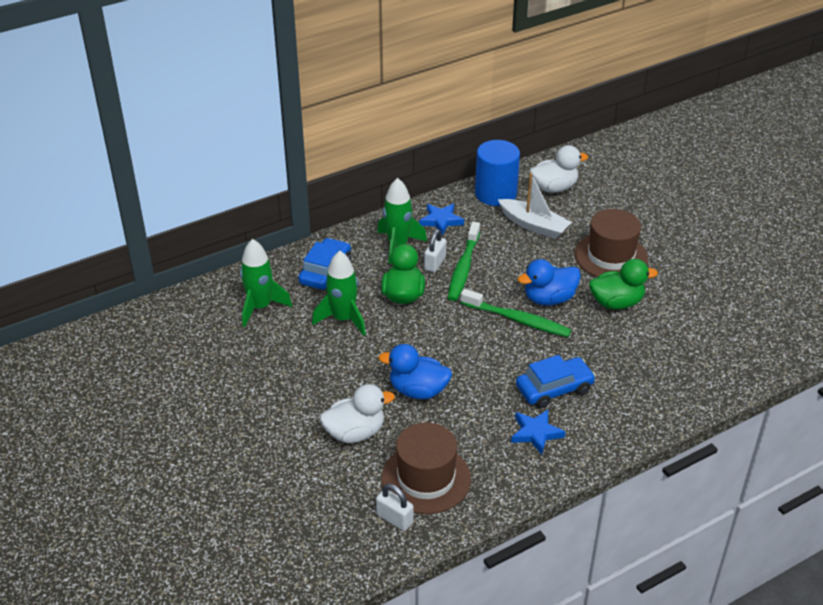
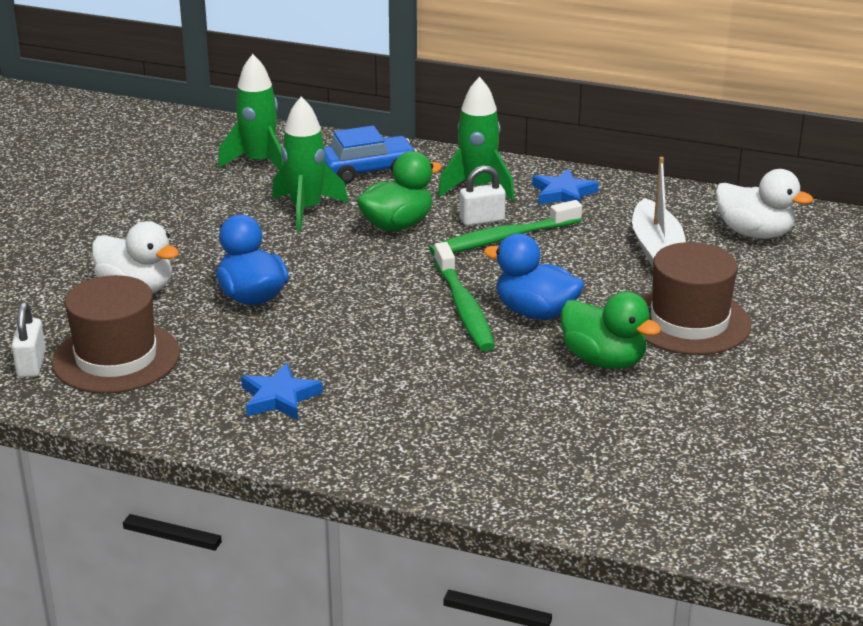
camera: 50 degrees right, 10 degrees down
(495, 194) = (672, 204): blue cylinder -> none
(554, 389) = (374, 379): blue car -> none

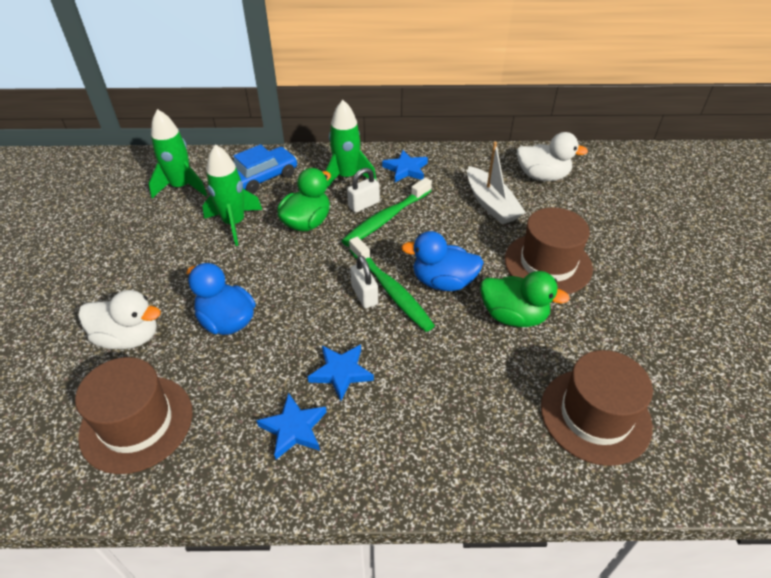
camera: 20 degrees left, 15 degrees up
(31, 364) = (61, 454): white padlock -> white padlock (364, 295)
(358, 365) = (341, 372): none -> blue star
(639, 463) = (595, 415): none -> brown hat

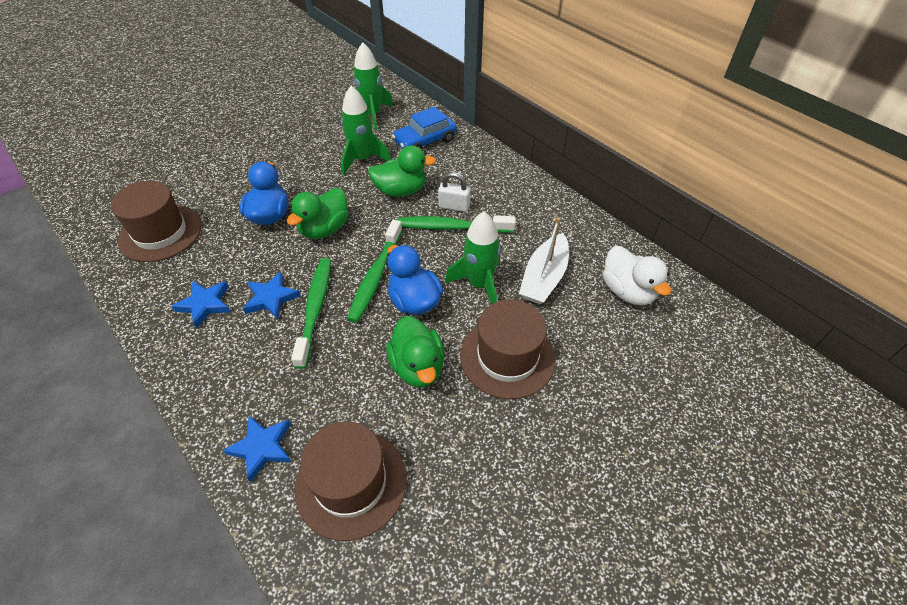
camera: 50 degrees right, 5 degrees up
(129, 337) = (221, 185): white duck -> none
(263, 177) = (425, 141): blue car -> blue car turned 135 degrees clockwise
(294, 293) = (324, 229): none -> green duck
(347, 177) = (475, 178): green rocket -> green rocket (479, 284)
(364, 295) = (356, 265): white padlock -> none
(388, 348) = (315, 309): none -> green toothbrush
(406, 169) = (525, 203): blue star -> blue star (262, 447)

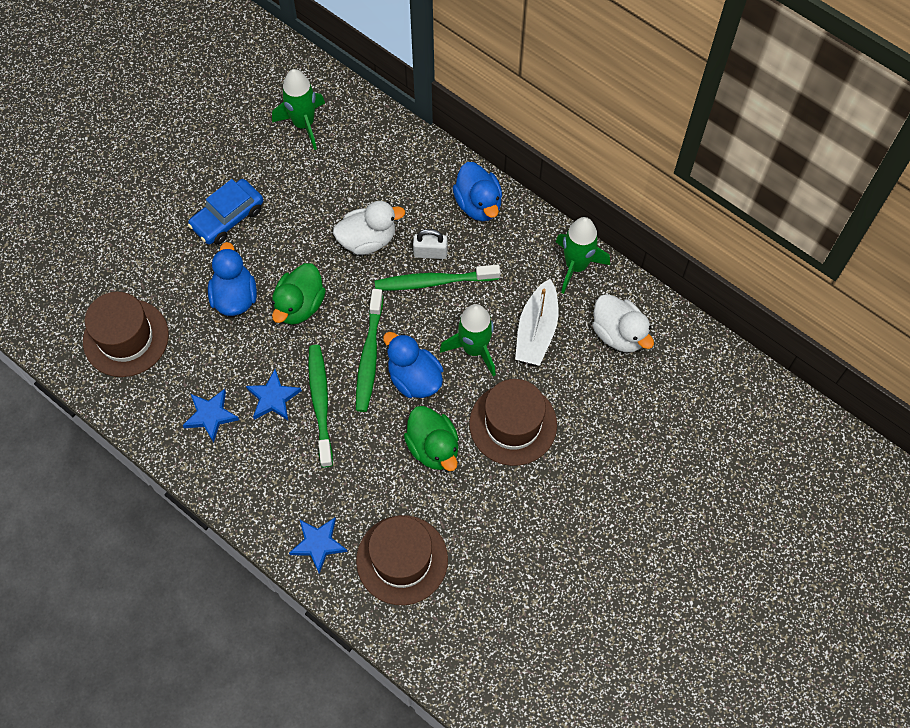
camera: 10 degrees left, 15 degrees up
(362, 159) = (312, 199): green rocket -> green rocket (576, 266)
(401, 191) = (368, 239): green duck -> white duck
(425, 141) = (377, 159): blue car -> blue car (228, 217)
(504, 178) = (478, 204): none -> blue duck

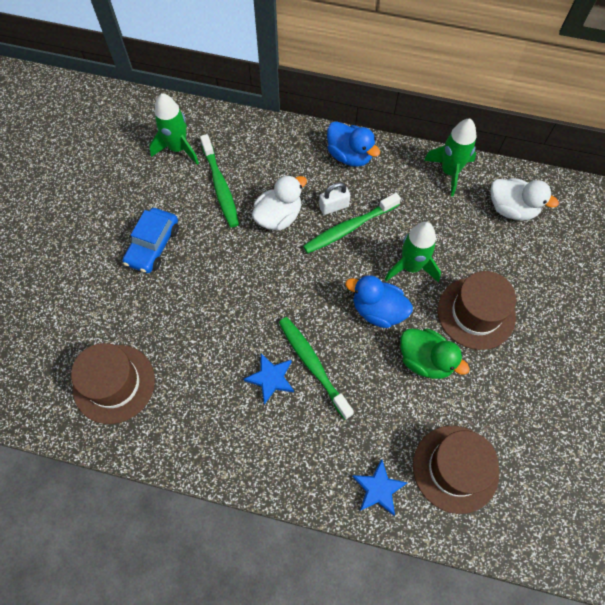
camera: 25 degrees left, 0 degrees up
(211, 415) = (224, 418): blue star -> none
(235, 296) = (193, 307): blue duck -> none
(300, 305) = (251, 291): green duck -> none
(369, 355) = (331, 308): green toothbrush -> green toothbrush (220, 186)
(536, 330) = (450, 232): white boat -> none

